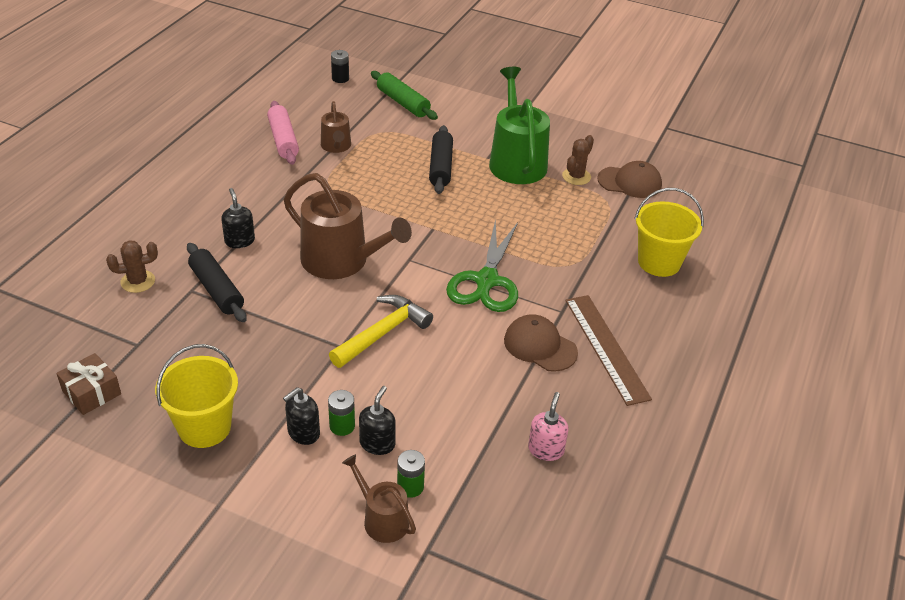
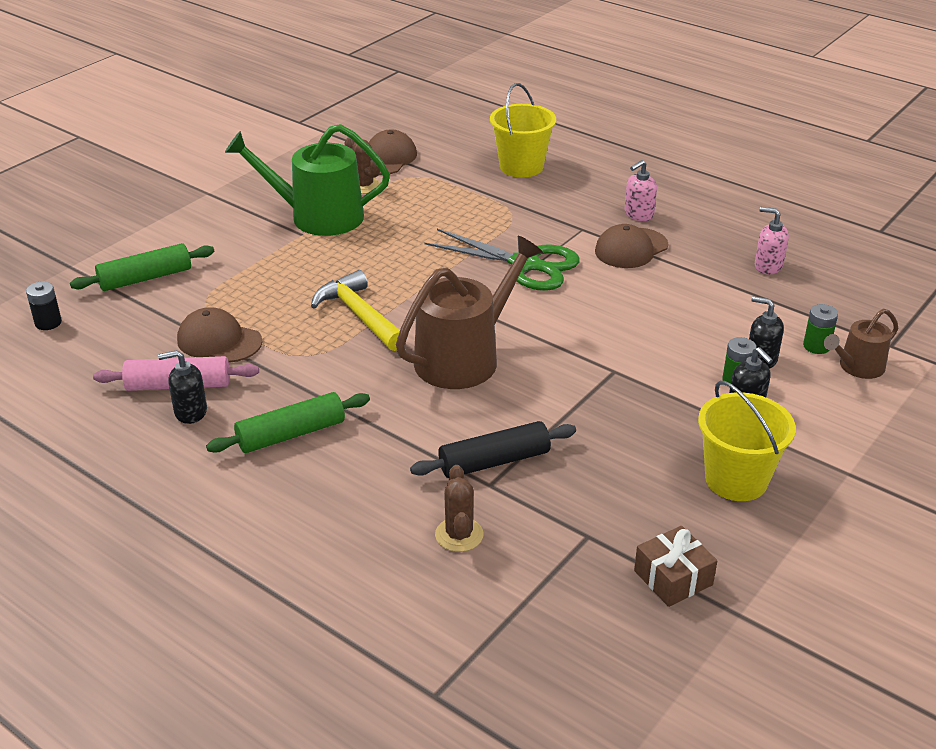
camera: 75 degrees left, 5 degrees down
(237, 194) = (291, 434): none -> green rolling pin
(239, 241) = (398, 437): black soap dispenser -> black soap dispenser (190, 412)
(336, 146) = (219, 341): brown watering can -> brown cap
(383, 333) = (596, 340): yellow hammer -> yellow hammer (359, 315)
(440, 167) = (304, 267): black rolling pin -> none
(606, 348) = (638, 214): brown ruler -> pink soap dispenser

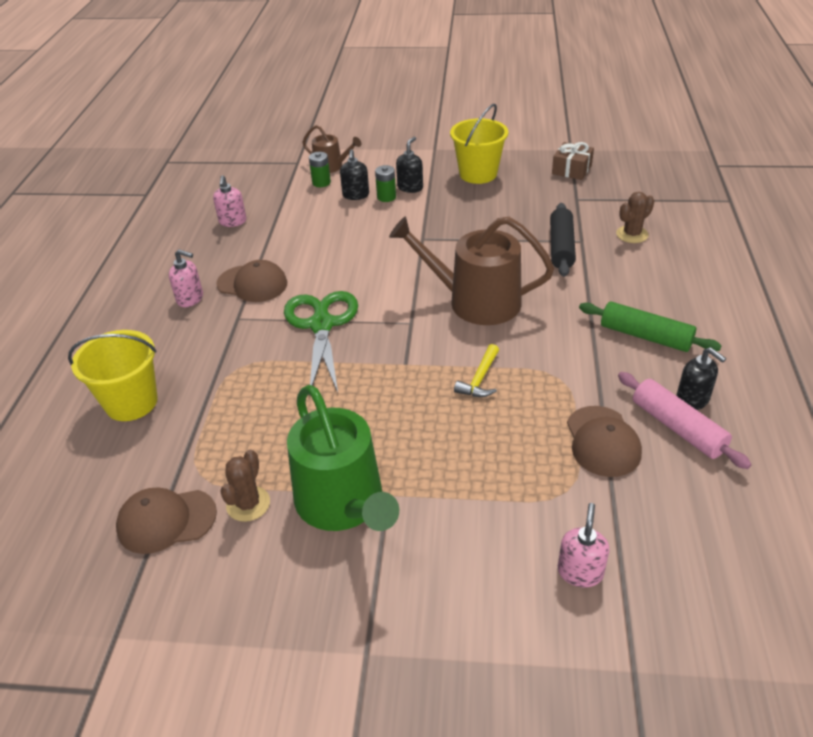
camera: 120 degrees left, 5 degrees up
(48, 323) = (727, 596): black battery -> none
(145, 278) = (580, 572): green rolling pin -> pink soap dispenser
(359, 315) = (480, 379): yellow hammer -> yellow hammer, size x0.60
(494, 461) = (561, 247): black rolling pin -> black rolling pin turned 60 degrees clockwise

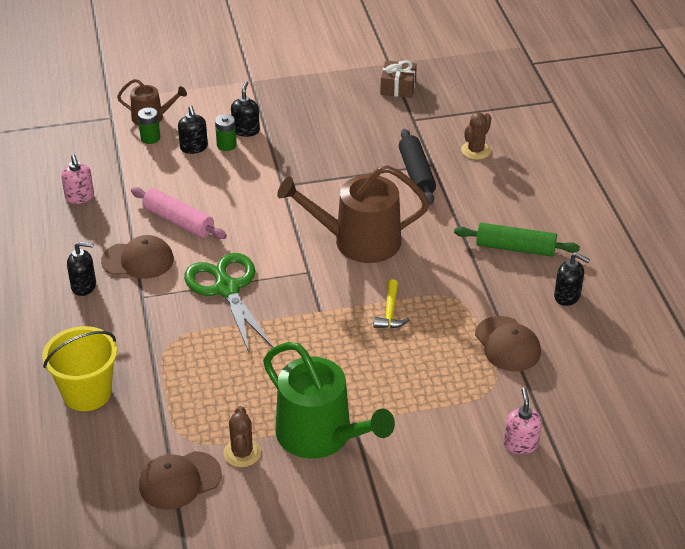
camera: 20 degrees left, 0 degrees up
(190, 299) = (84, 286): pink soap dispenser -> black soap dispenser
(478, 174) = (308, 105): yellow bucket -> none
(677, 427) = (561, 321): pink rolling pin -> pink rolling pin (178, 221)

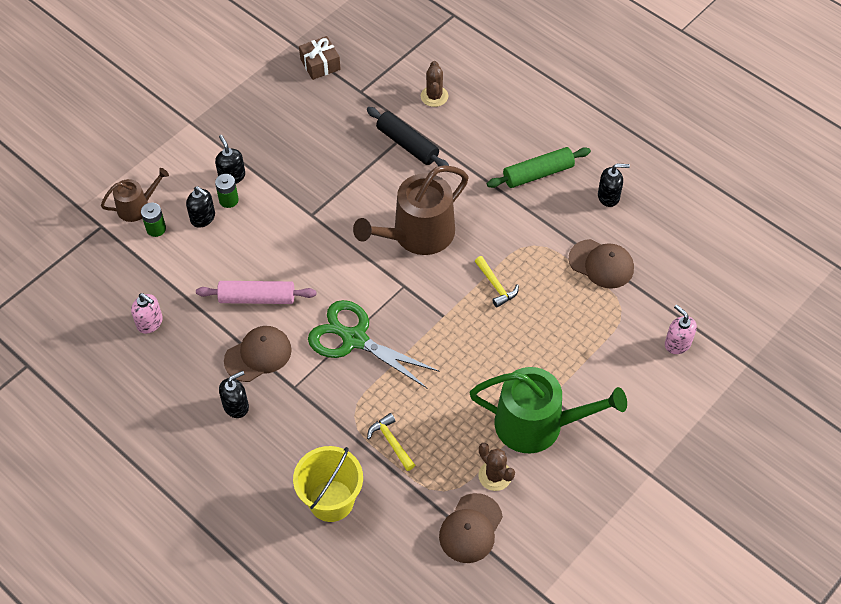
camera: 35 degrees left, 15 degrees up
(180, 378) = (391, 442): none -> yellow hammer

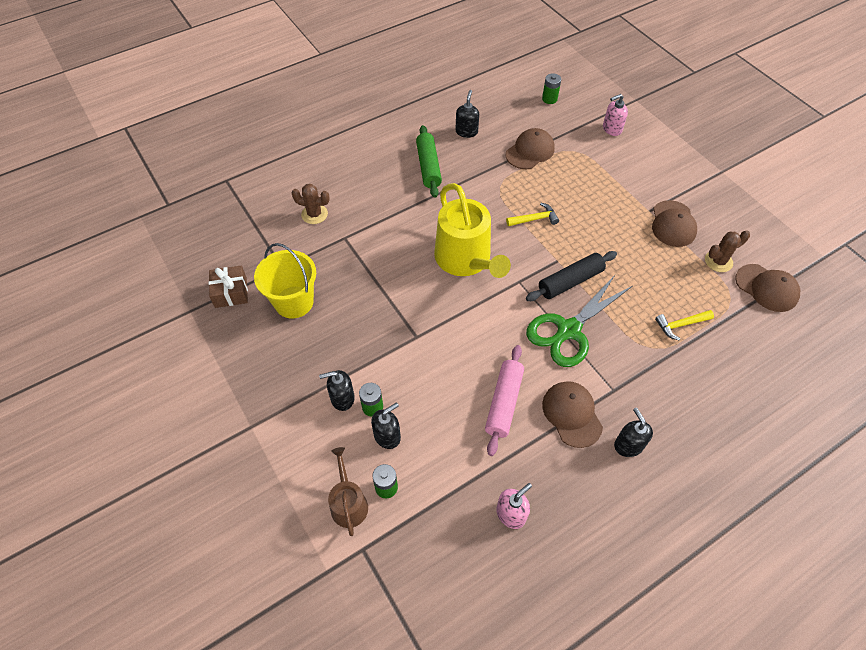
camera: 75 degrees left, 0 degrees up
(331, 500) = (738, 383): yellow bucket -> yellow bucket (294, 302)
(407, 144) = (361, 245): black rolling pin -> black rolling pin (570, 281)
(417, 234) = (466, 260): brown watering can -> yellow watering can
(537, 424) = (673, 224): green watering can -> brown cap
(704, 269) = (549, 99): none -> green battery

